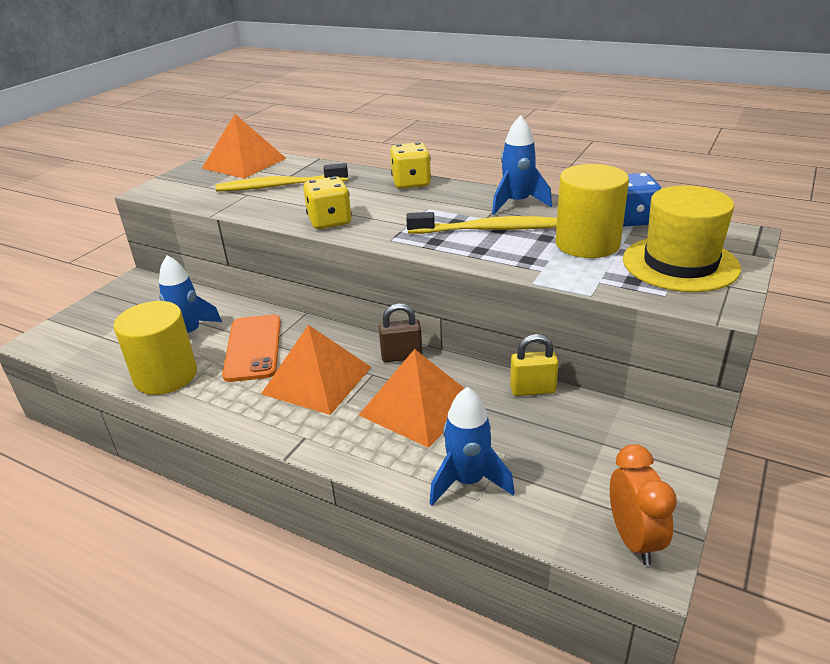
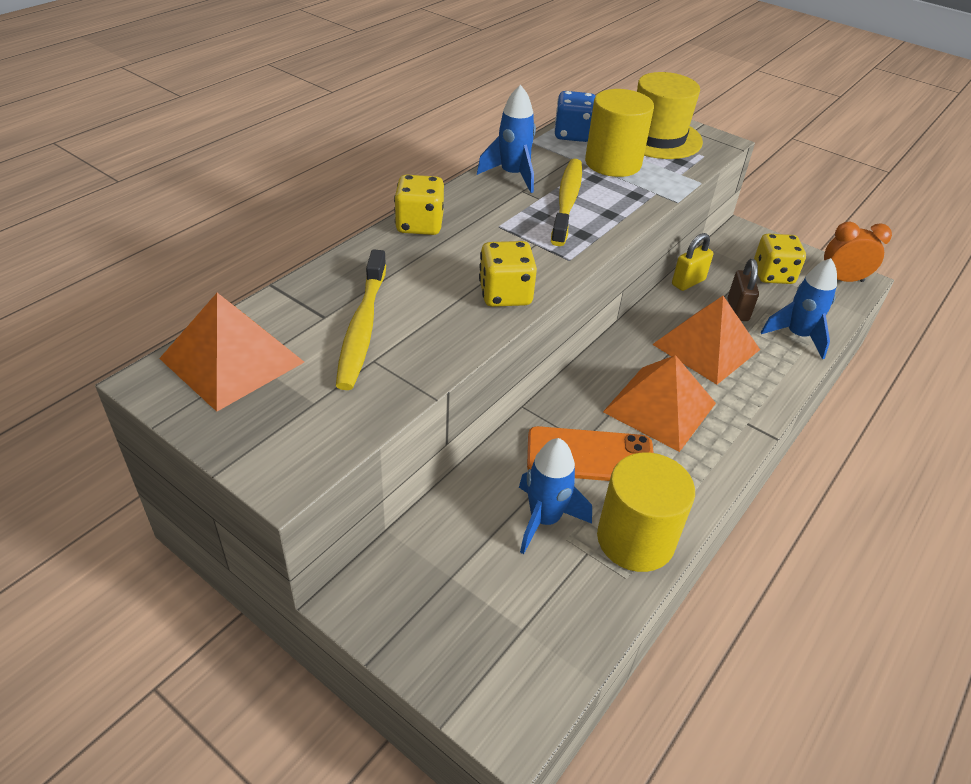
camera: 85 degrees left, 10 degrees up
(401, 356) = (628, 345): brown padlock -> brown padlock (737, 310)
(532, 390) = (688, 282): yellow padlock -> yellow padlock turned 45 degrees clockwise
(596, 462) = (773, 275): none -> yellow dice

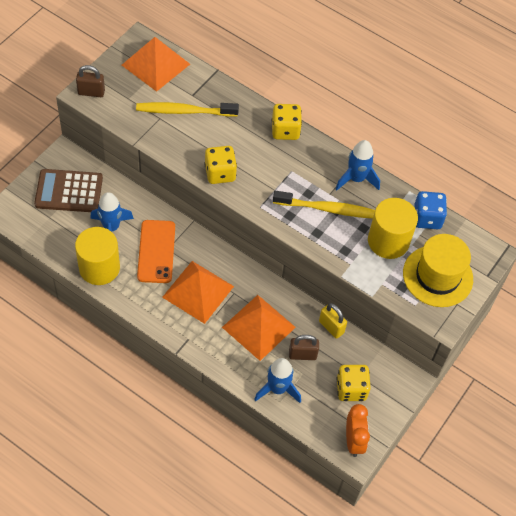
camera: 85 degrees right, 15 degrees up
(284, 461) = (91, 92): none -> brown padlock
(457, 592) = (69, 191): none -> brown calculator

